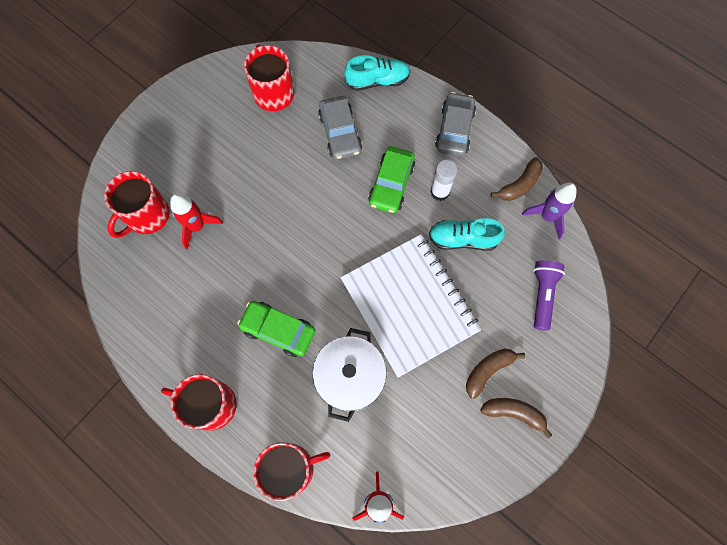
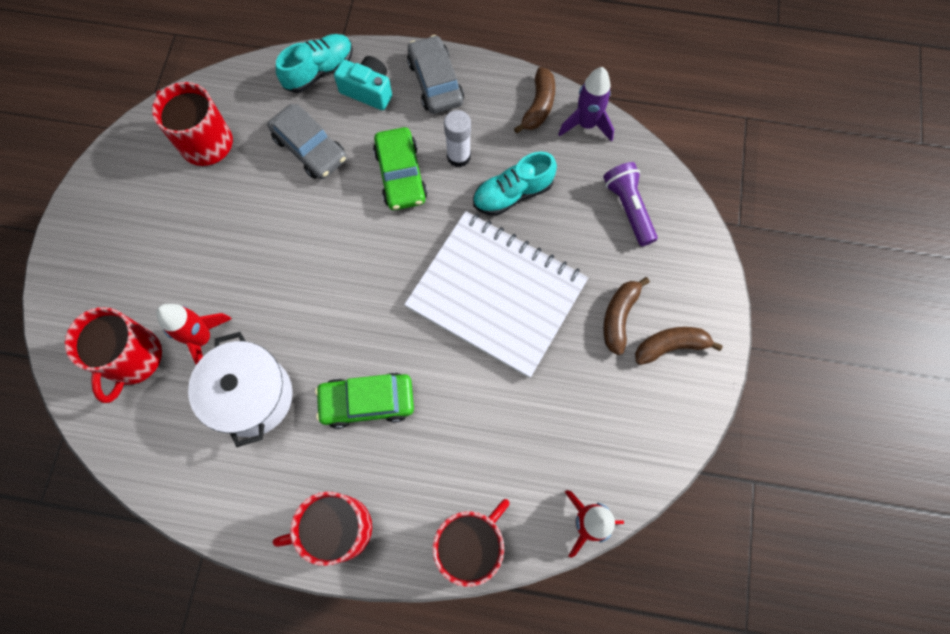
camera: 30 degrees left, 0 degrees up
(350, 378) = (478, 408): white pot -> white pot (252, 396)
(403, 112) = (368, 90): none -> turquoise camera

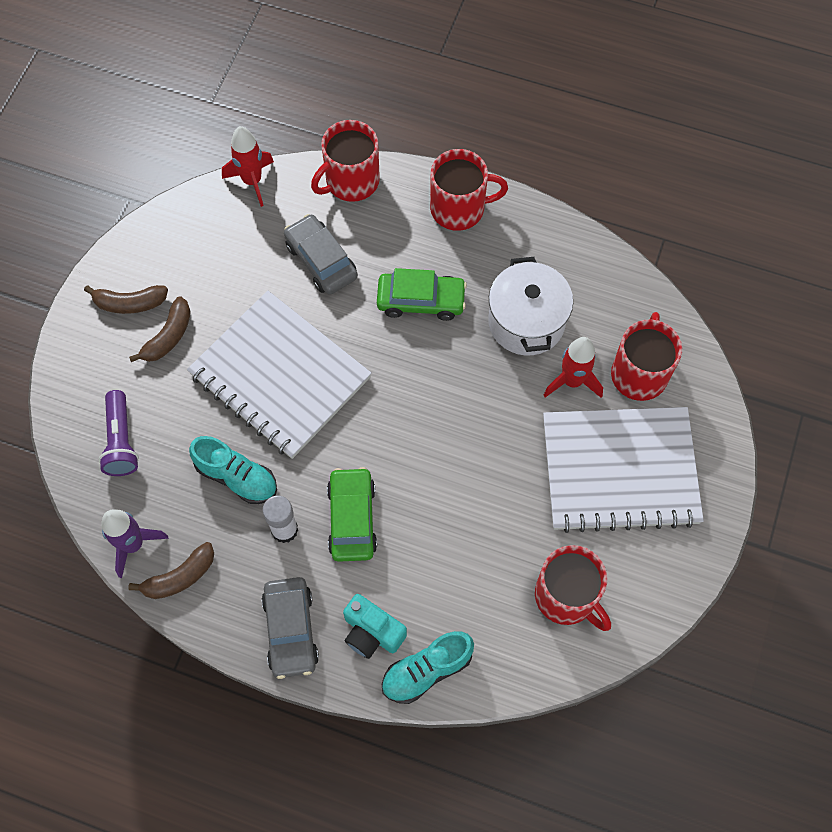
camera: 170 degrees left, 5 degrees down
(156, 256) = (620, 471): none -> white notebook
(310, 148) = (448, 568): grey car -> grey car (321, 261)
(513, 193) = (236, 477): turquoise shoe -> turquoise shoe turned 45 degrees clockwise
(538, 106) = (179, 577): brown banana -> brown banana turned 150 degrees counterclockwise

